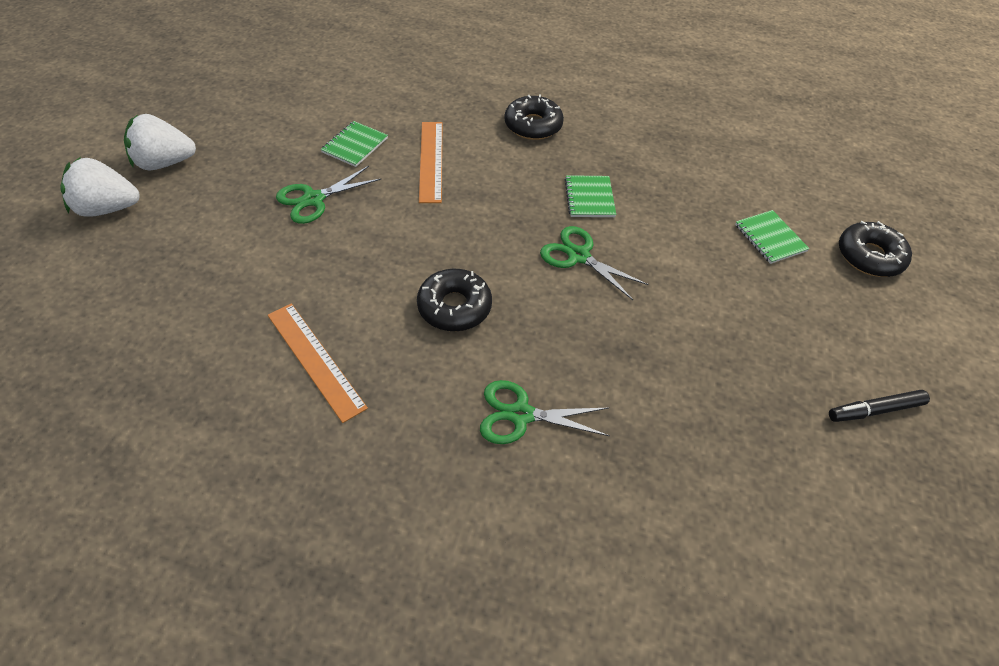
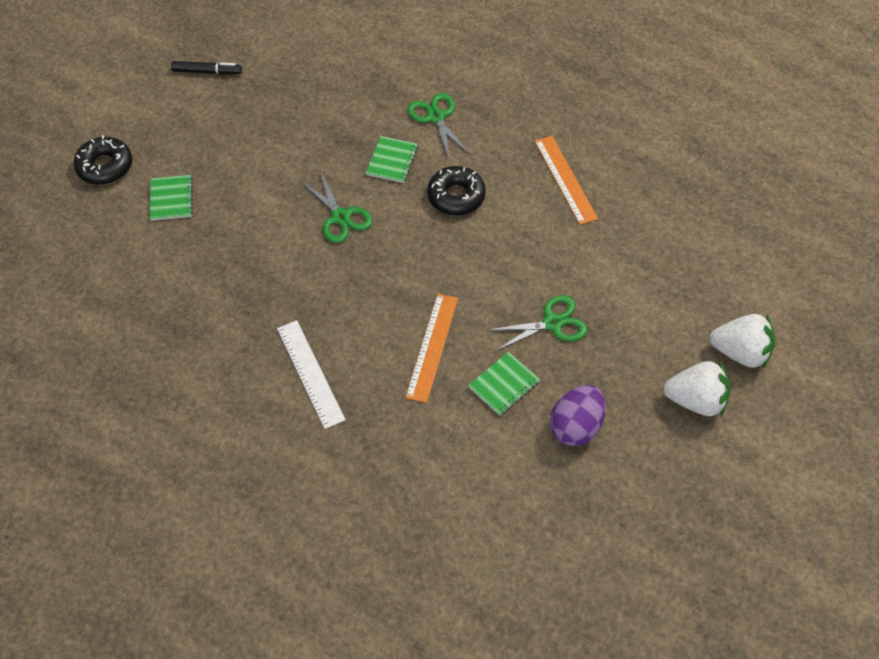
camera: 160 degrees left, 5 degrees up
(283, 128) = (575, 427): none -> purple egg
(521, 414) = (436, 117): green scissors -> green scissors turned 135 degrees counterclockwise
(533, 125) = (310, 373): black donut -> white ruler
(589, 198) = (301, 271): green notebook -> green notebook (392, 161)

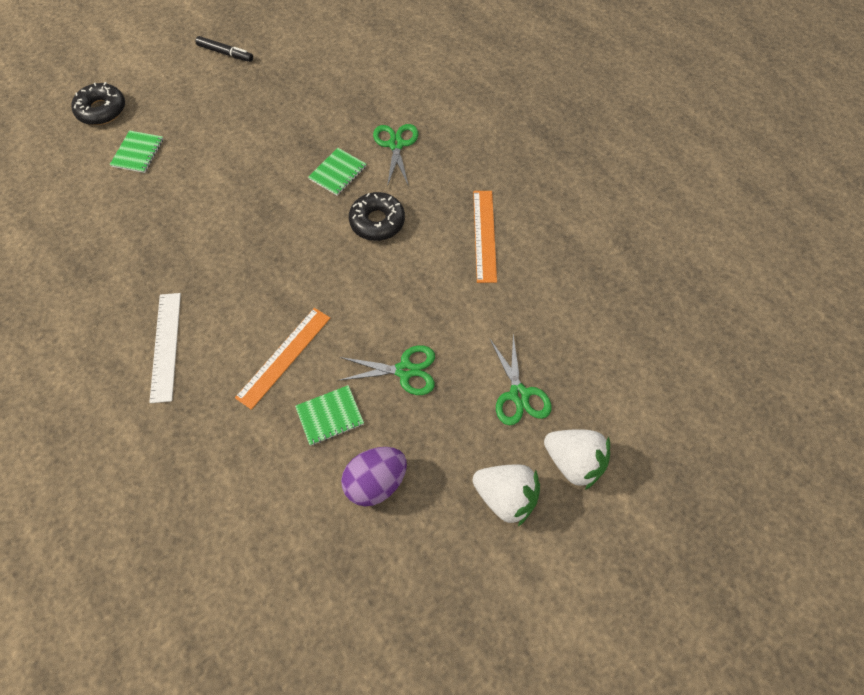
camera: 20 degrees right, 5 degrees up
(340, 217) = (267, 210): green scissors -> green scissors (519, 394)

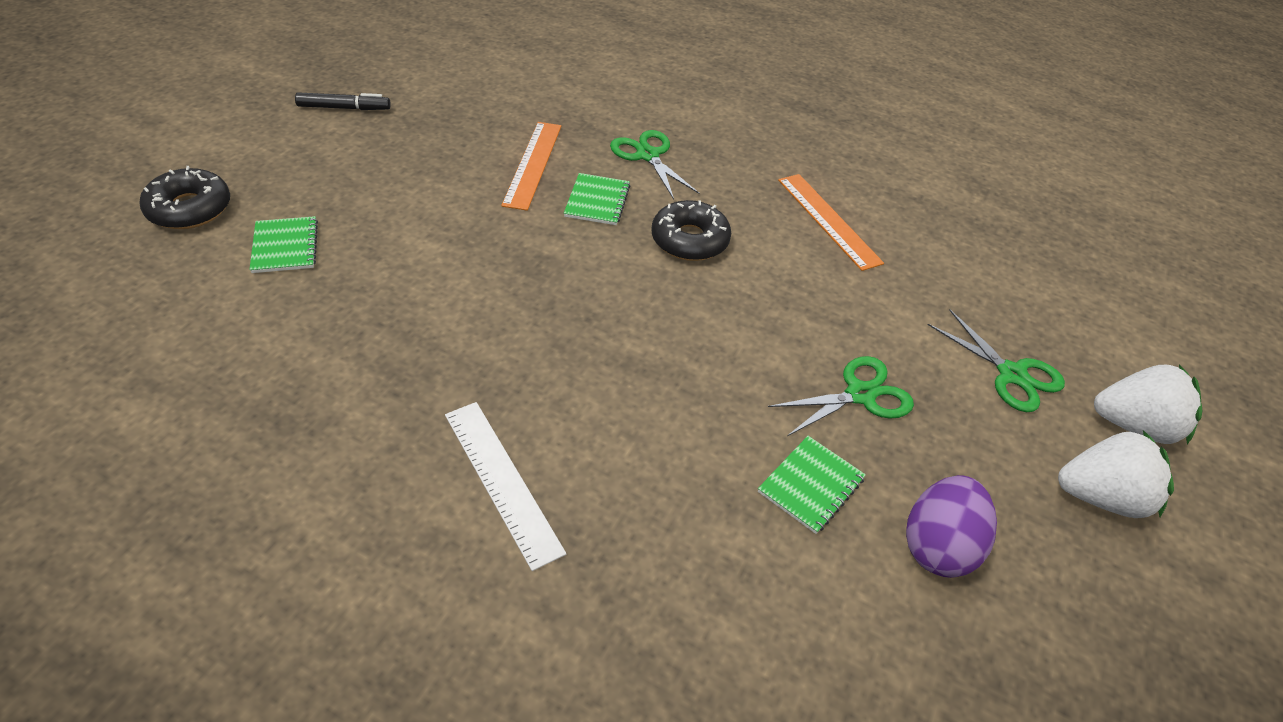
camera: 30 degrees left, 15 degrees down
(284, 357) = (690, 433): orange ruler -> orange ruler (532, 164)

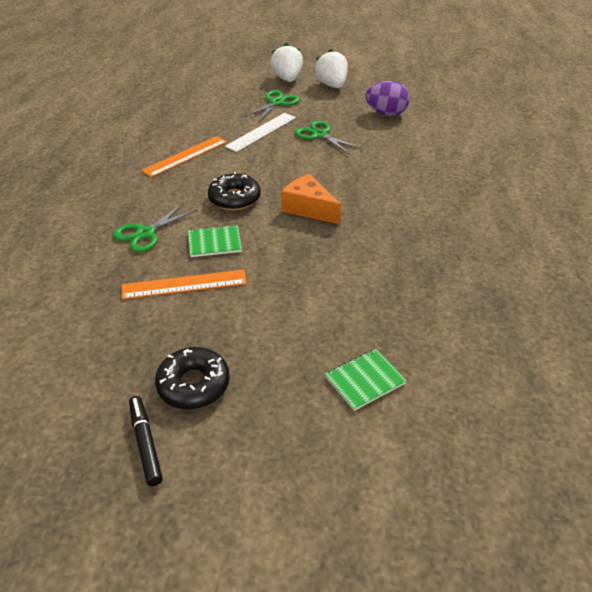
camera: 105 degrees left, 5 degrees down
(189, 209) = (364, 474): black donut -> black donut (193, 384)
(501, 481) = (458, 217): white ruler -> white ruler (261, 132)
(627, 304) = (308, 208): none -> orange cheese
(811, 485) = (383, 141): green notebook -> none

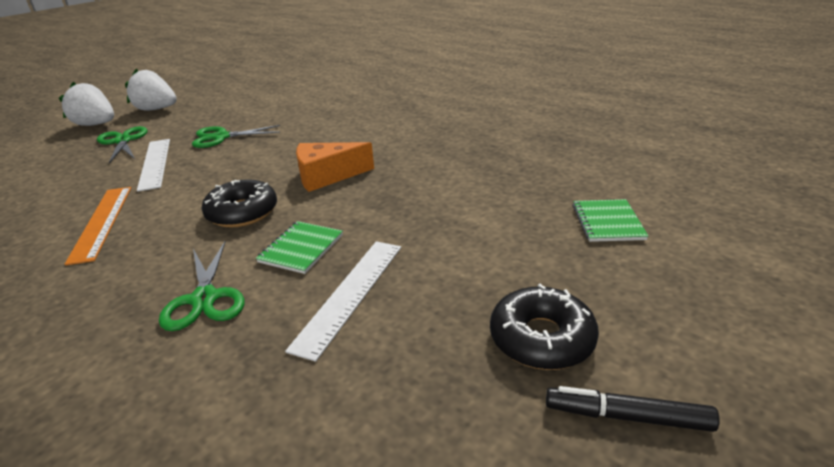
camera: 55 degrees left, 10 degrees down
(184, 284) = (350, 294): orange ruler -> white ruler
(386, 113) = (249, 102): purple egg -> none

